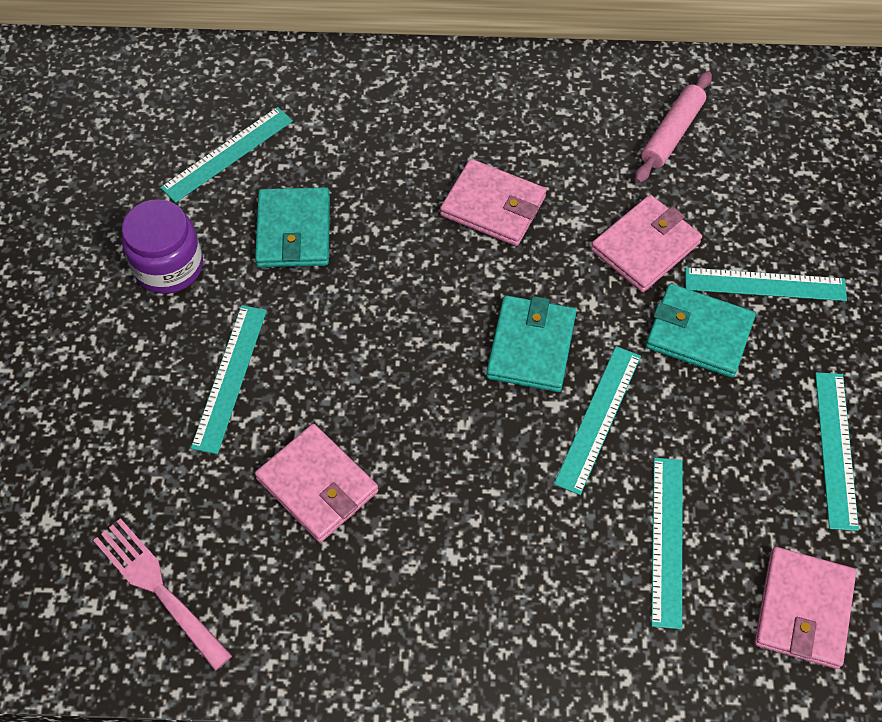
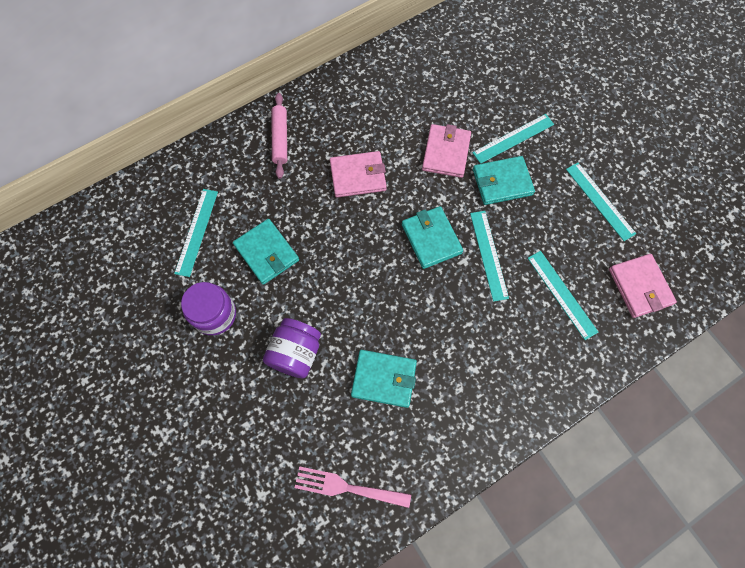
camera: 35 degrees left, 10 degrees up
(229, 377) = (295, 353): turquoise ruler -> purple jar
(317, 485) = (384, 379): pink wallet -> turquoise wallet
(672, 134) = (415, 85): pink rolling pin -> pink rolling pin (280, 139)

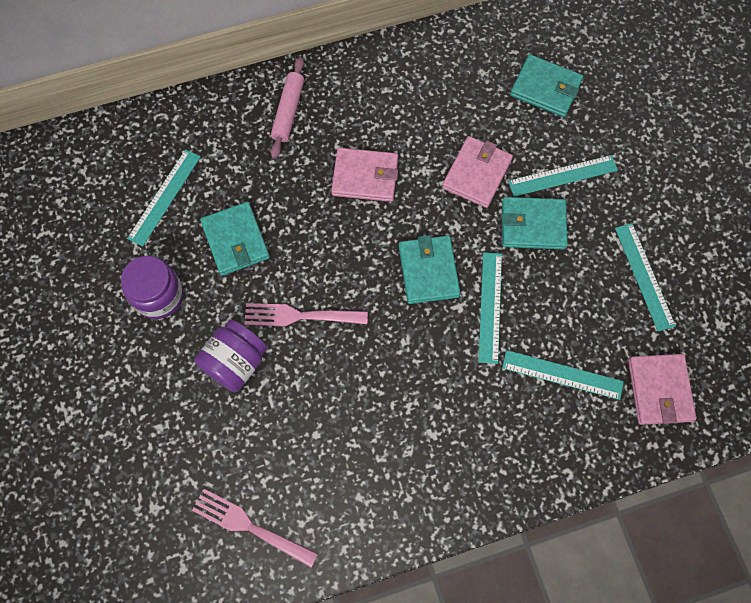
camera: 15 degrees right, 0 degrees up
(338, 301) = (300, 316): none -> pink fork
(384, 379) = (326, 418): turquoise wallet -> turquoise wallet (545, 88)
(561, 294) = (562, 375): turquoise ruler -> turquoise ruler turned 60 degrees counterclockwise

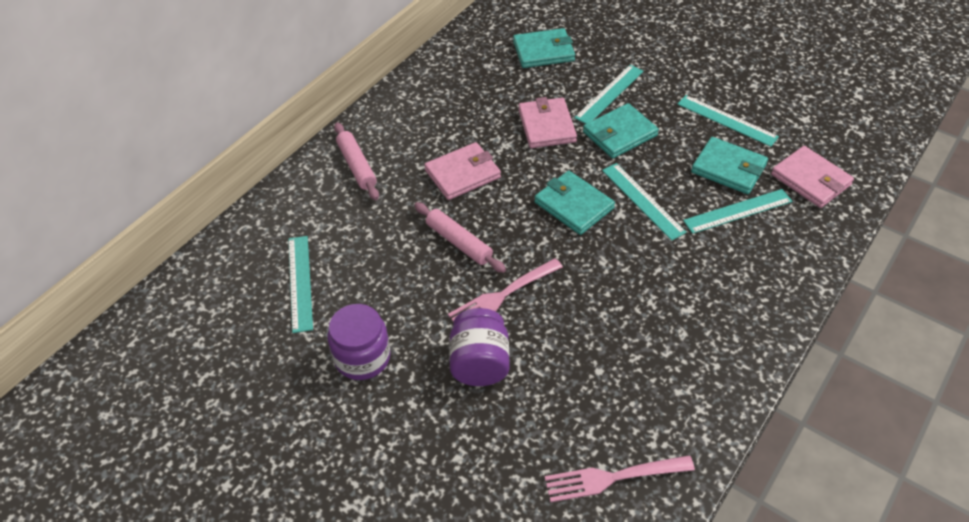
camera: 35 degrees left, 20 degrees down
(235, 240) = (395, 276): turquoise wallet -> turquoise wallet (728, 168)
(308, 243) = (459, 242): none -> pink rolling pin

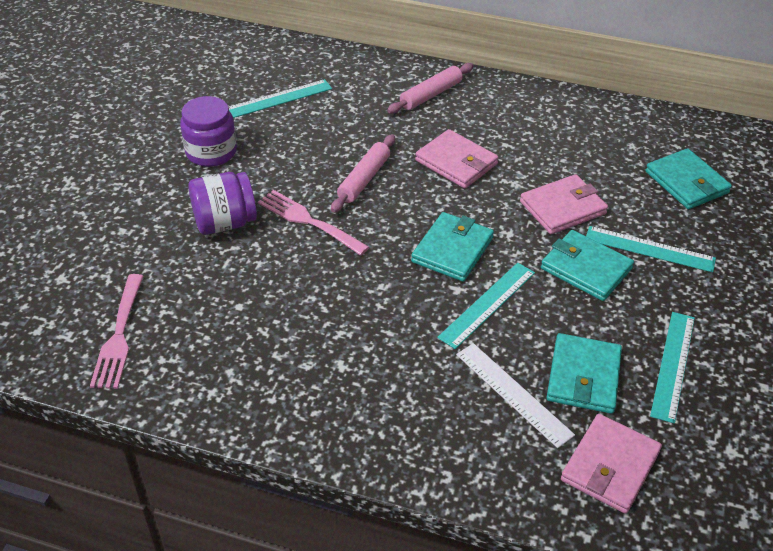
camera: 70 degrees right, 5 degrees down
(612, 477) = (119, 335): pink fork -> pink fork turned 150 degrees counterclockwise
(738, 211) = (513, 394): turquoise ruler -> white ruler

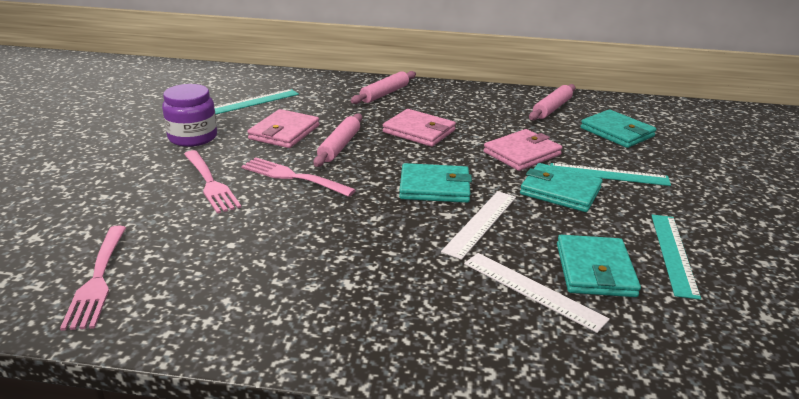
camera: 10 degrees left, 15 degrees down
(225, 223) = (210, 183): purple jar -> pink fork
(452, 250) = (434, 187): turquoise wallet -> turquoise wallet turned 75 degrees clockwise
(487, 304) = (481, 223): turquoise ruler -> white ruler
(610, 466) = (657, 343): pink wallet -> pink wallet (284, 132)
(623, 135) = (552, 108): none -> pink rolling pin

